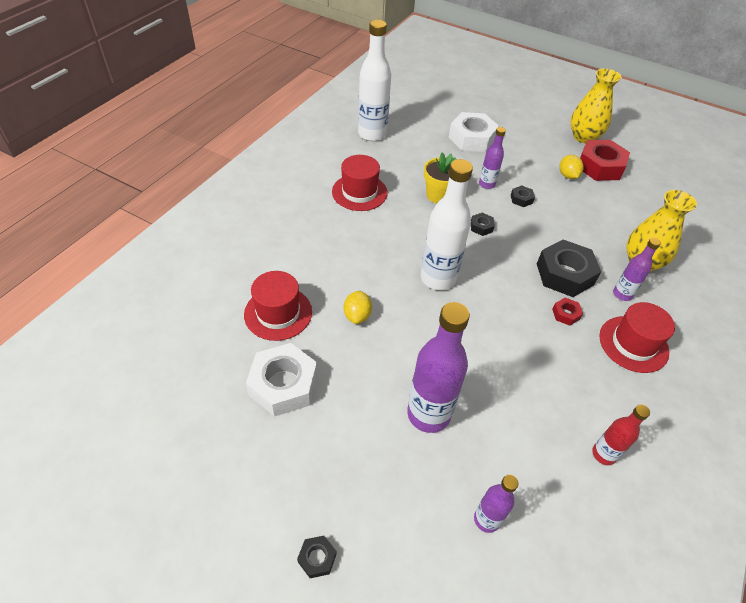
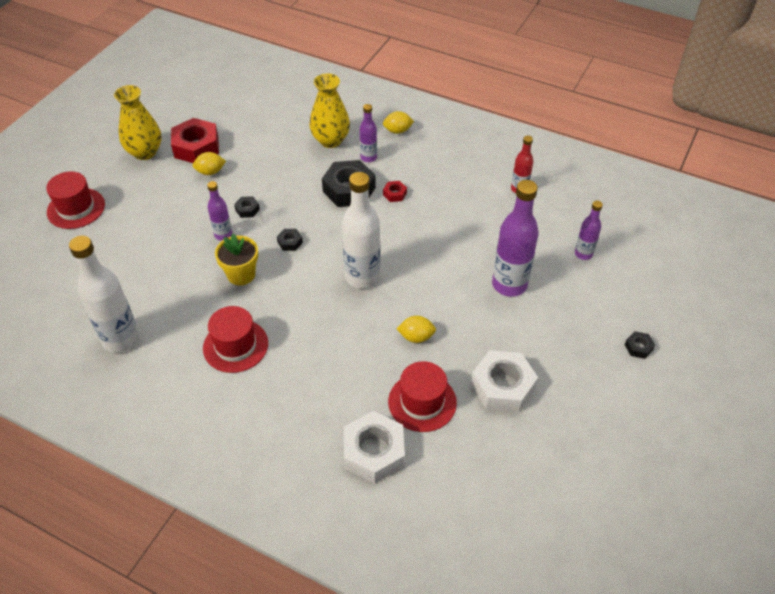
camera: 90 degrees left, 0 degrees up
(472, 138) = (139, 243): white nut -> white nut (374, 452)
(633, 344) = (420, 159): red hat -> red hat (76, 208)
(680, 326) = (397, 131): none -> yellow lemon

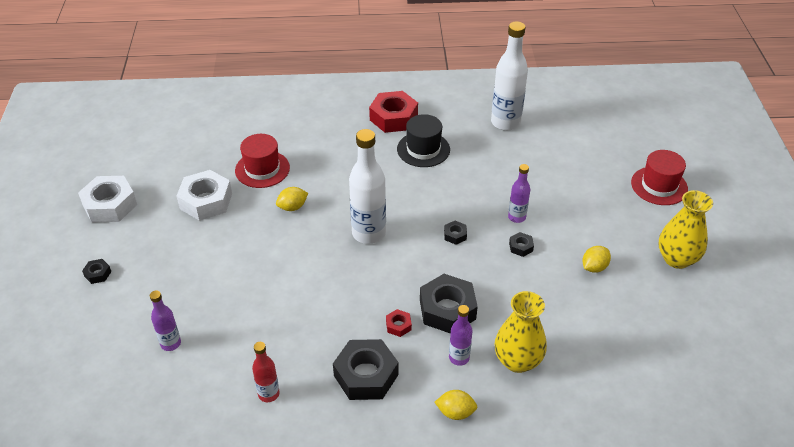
camera: 150 degrees right, 5 degrees down
(196, 147) = (639, 287): red nut -> red nut (393, 117)
(235, 346) = (423, 149): red hat -> black hat
(241, 274) = (468, 194): yellow flower pot -> none
(374, 452) = (278, 132): white nut -> white nut (110, 205)
(397, 131) = (455, 412): yellow lemon -> yellow lemon turned 45 degrees clockwise
(442, 173) = (366, 375): none -> black nut
(509, 284) = (234, 281): purple bottle -> none

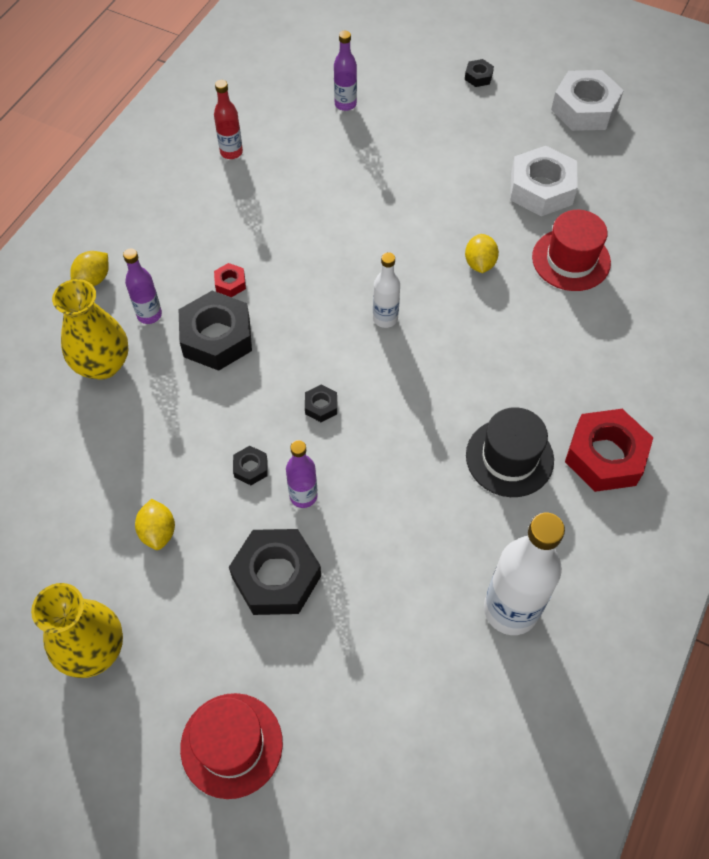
camera: 120 degrees right, 15 degrees up
(366, 375) = (192, 229): black nut -> black nut (276, 576)
(369, 233) = (385, 318): white bottle -> white bottle, size x0.54

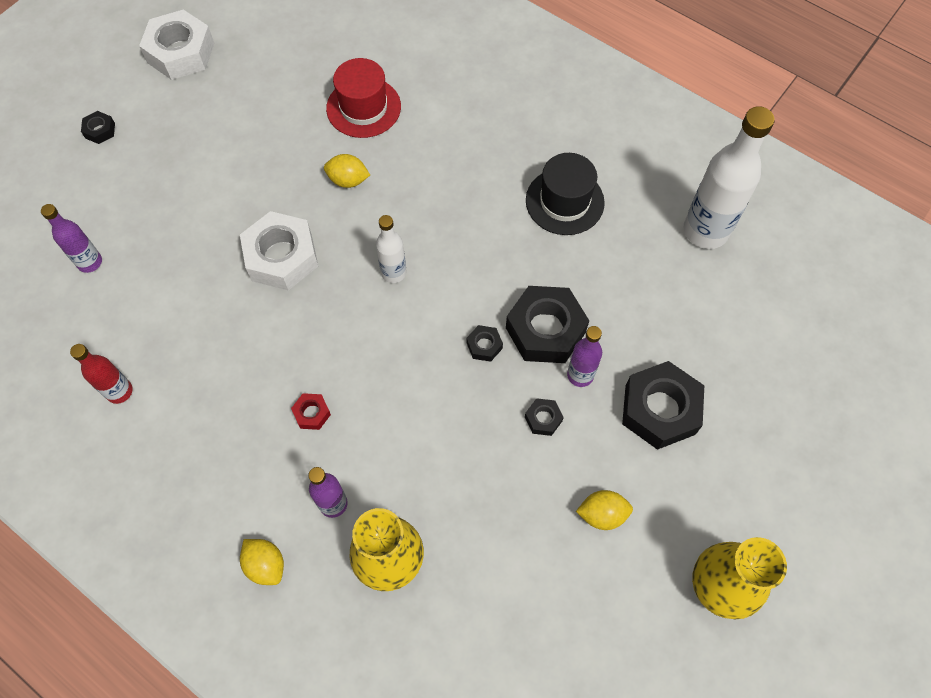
camera: 80 degrees left, 5 degrees up
(217, 337) = (380, 435): black nut -> black nut (545, 330)
(231, 745) = (813, 466): red hat -> none
(541, 189) = (271, 111): white nut -> white nut (282, 257)
(605, 456) = (574, 132): red nut -> none

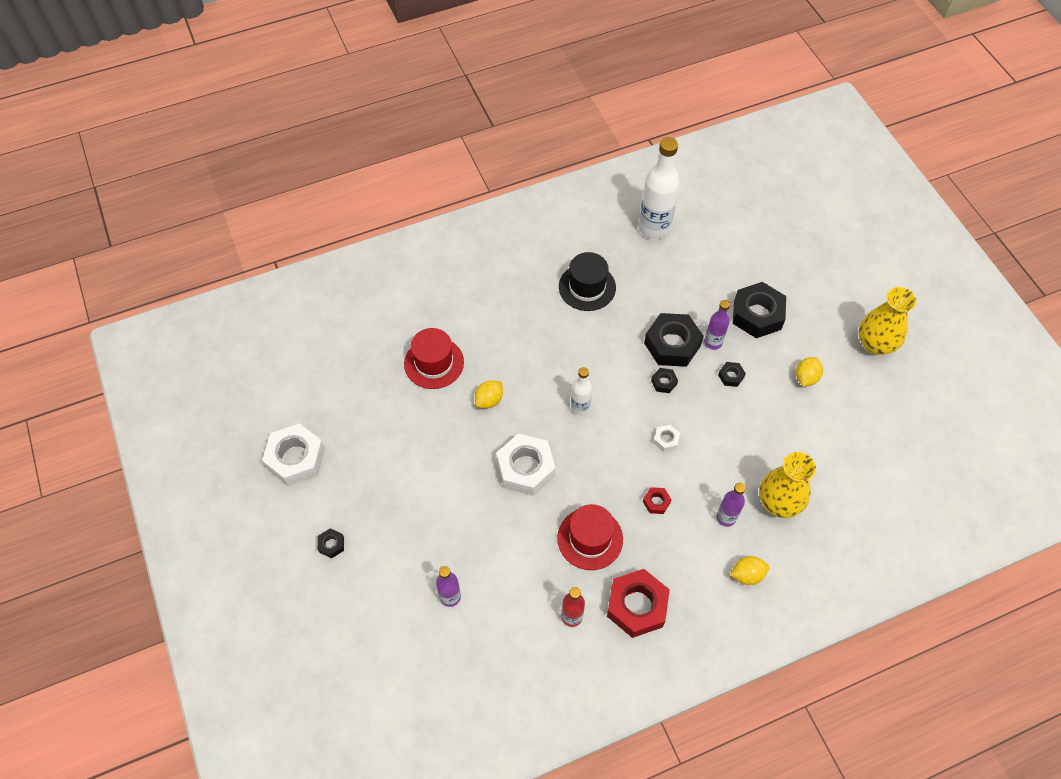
camera: 60 degrees left, 5 degrees down
(164, 455) = (637, 606): none -> red nut
(226, 364) = (590, 538): none -> red hat
(404, 385) = (666, 440): none -> white nut

